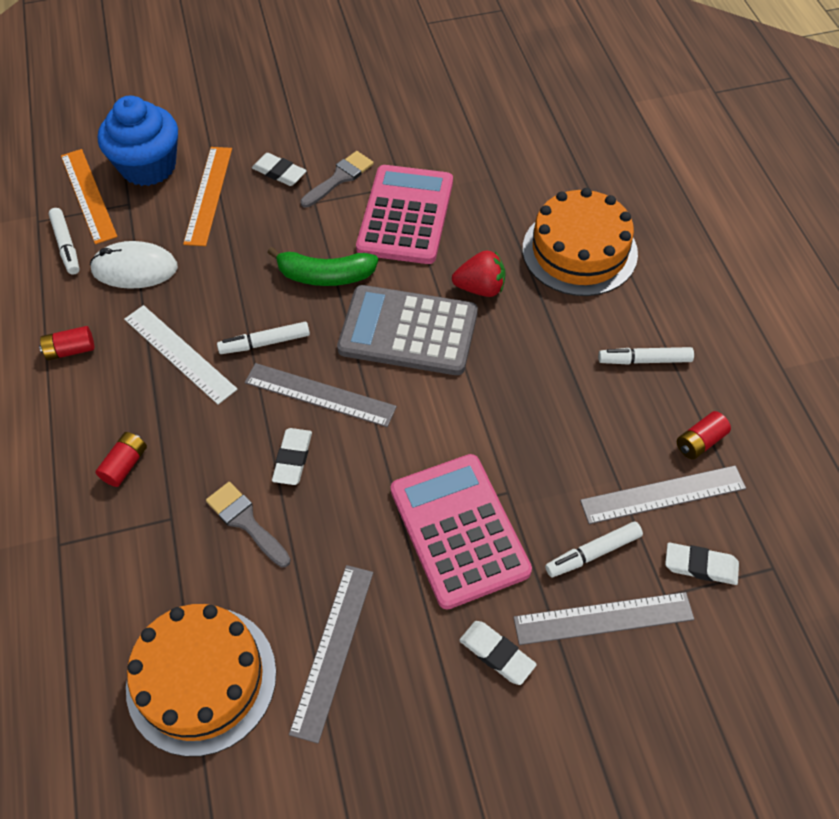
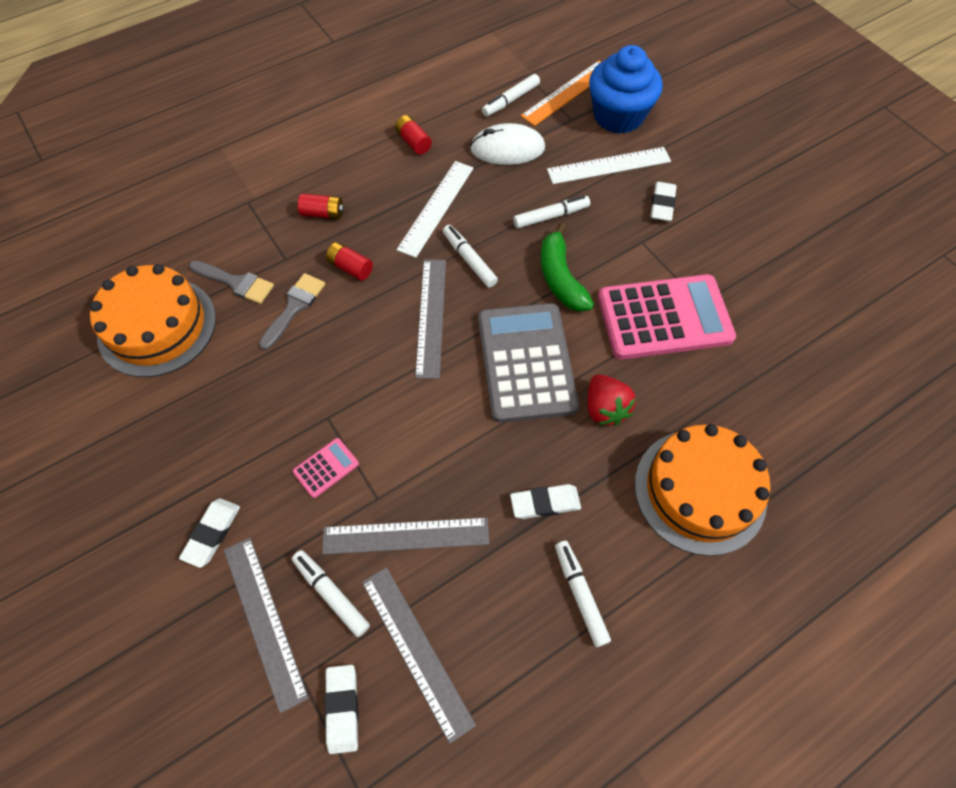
camera: 70 degrees right, 5 degrees up
(135, 269) = (507, 149): white mouse -> white mouse turned 75 degrees counterclockwise
(208, 195) = (609, 165): orange ruler -> white ruler
(246, 260) = (551, 216): none -> white marker
(293, 459) = (361, 319): white eraser -> white eraser (545, 503)
(333, 650) = (195, 405): grey ruler -> grey ruler (406, 535)
(340, 178) = (682, 251): grey brush -> grey brush (236, 283)
(459, 530) = (326, 468): pink calculator -> pink calculator, size x0.42
(700, 442) = (494, 678): red battery -> red battery (350, 268)

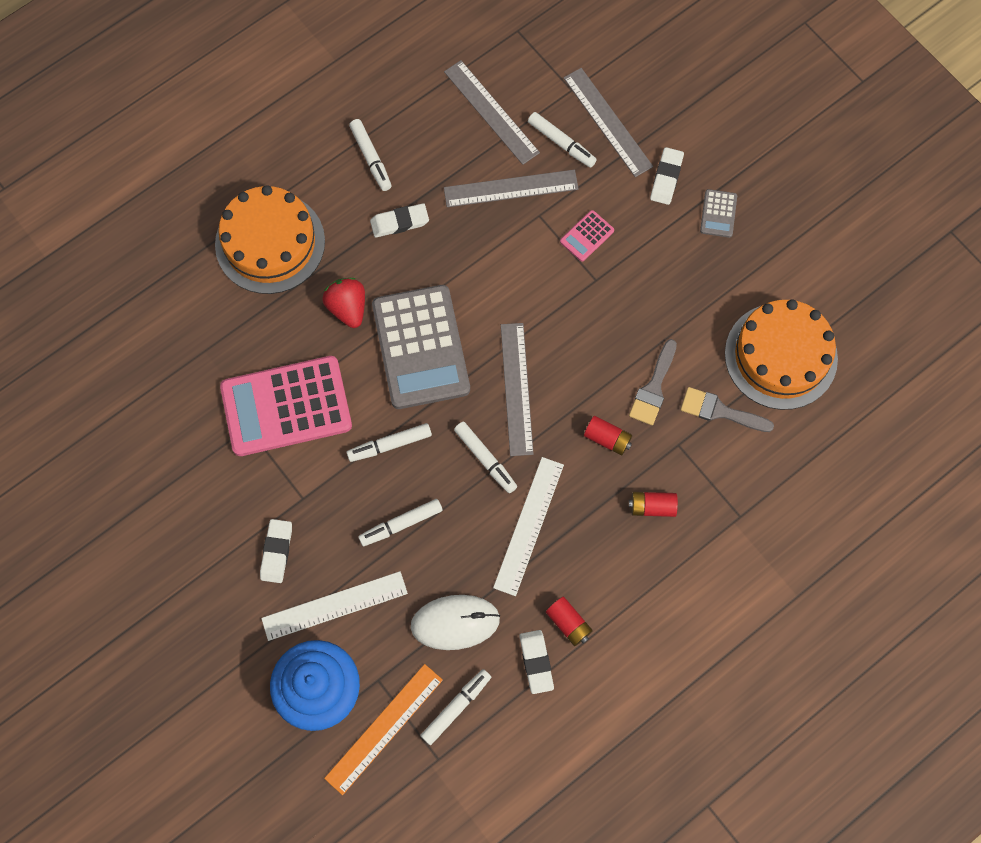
camera: 175 degrees right, 10 degrees up
(165, 482) = (718, 214): none -> grey calculator
(342, 708) = (538, 74): white eraser -> white eraser (536, 662)
(560, 278) = (389, 445): green banana -> white marker

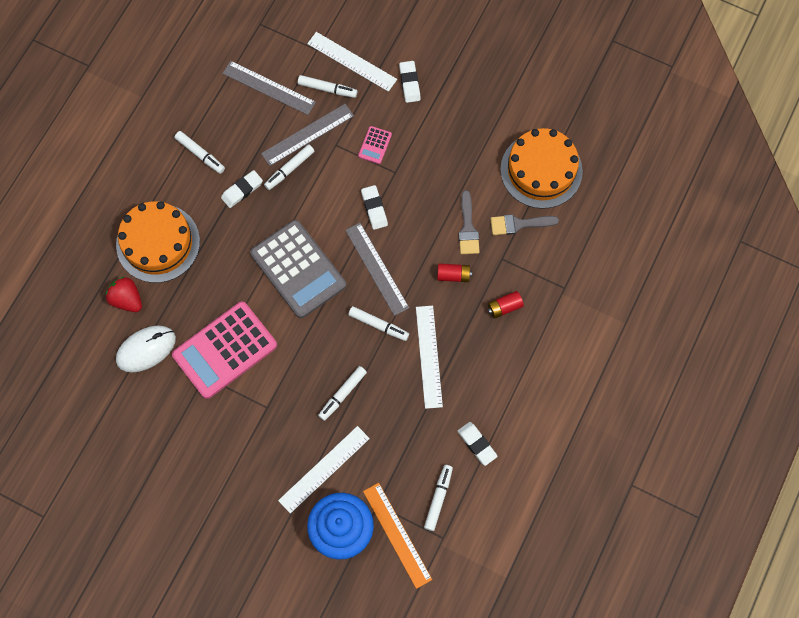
camera: 25 degrees left, 0 degrees up
(276, 552) = (266, 451): white eraser -> white eraser (374, 208)
(347, 308) = (234, 264): red strawberry -> red strawberry (127, 299)
(384, 728) = (397, 535): orange ruler -> orange ruler turned 45 degrees counterclockwise
(389, 445) = (309, 344): white marker -> white marker (289, 169)
(455, 622) = (410, 443): white mouse -> white mouse (146, 349)
(568, 623) = (486, 409): red battery -> none
(607, 122) = (352, 61): grey ruler -> white ruler
(718, 214) = (455, 93): grey calculator -> none

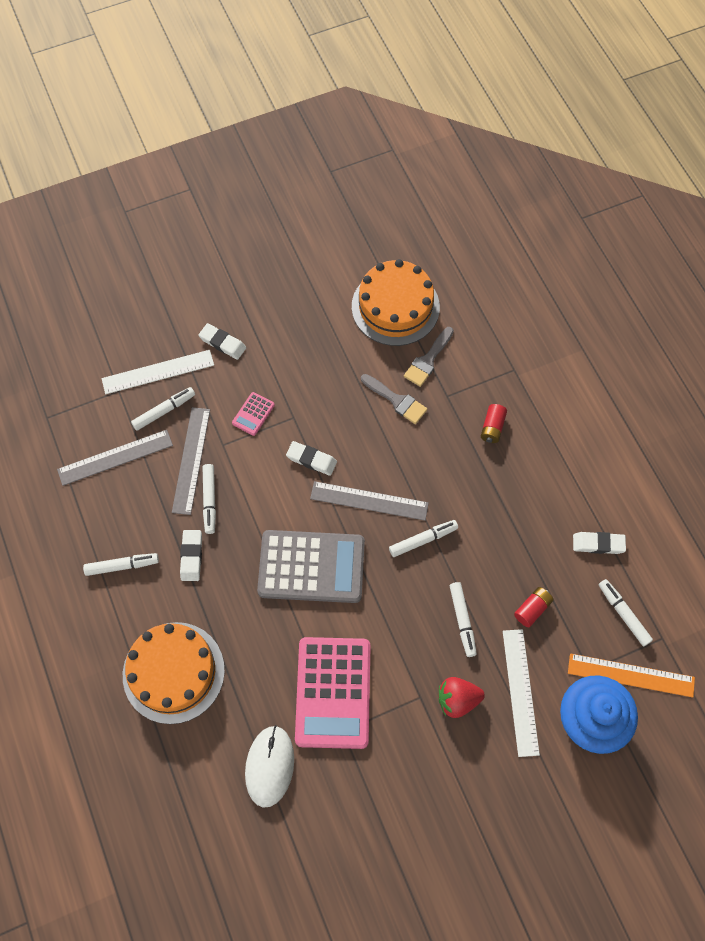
camera: 50 degrees left, 5 degrees down
(127, 299) = (204, 745): red strawberry -> red strawberry (457, 700)
(375, 145) = (253, 414): pink calculator -> pink calculator turned 60 degrees clockwise
(429, 356) = (486, 521): white ruler -> none
(453, 275) = (429, 444): red battery -> red battery (532, 609)

